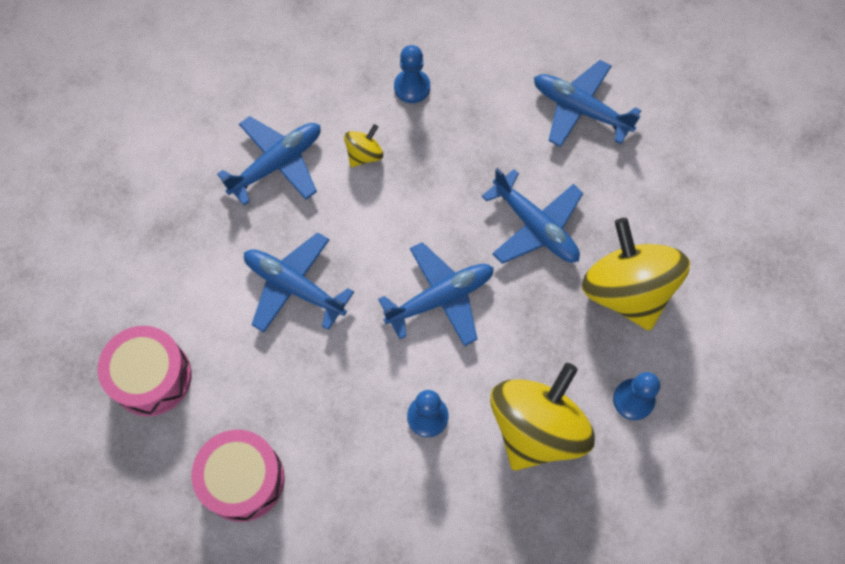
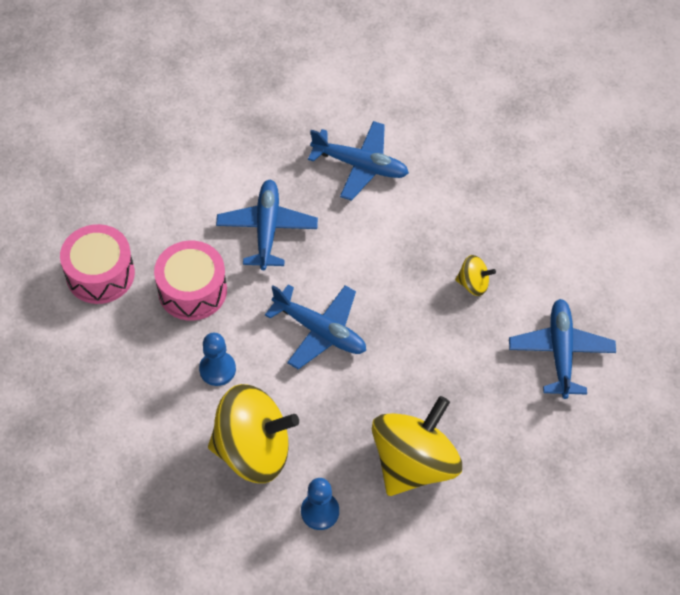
camera: 60 degrees right, 10 degrees down
(151, 377) = (143, 178): pink drum -> pink drum (192, 290)
(364, 154) = (408, 218): yellow spinning top -> yellow spinning top (473, 284)
(412, 87) = (492, 220): blue pawn -> none
(535, 226) = (427, 369): blue plane -> none

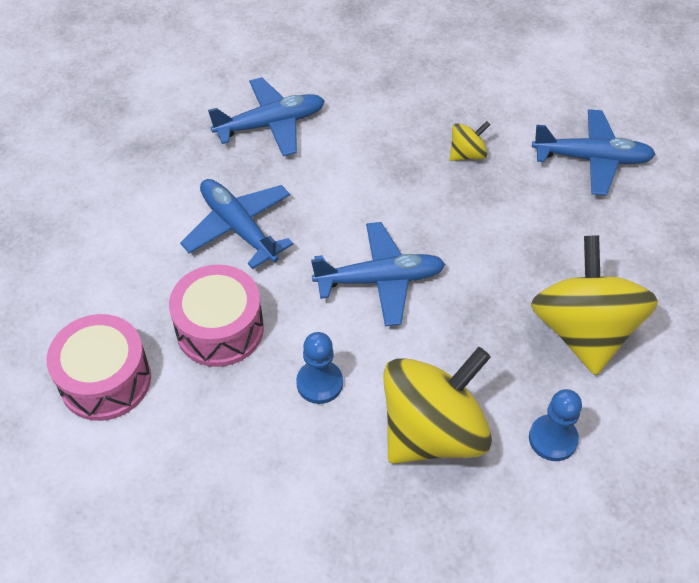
camera: 40 degrees left, 5 degrees down
(560, 352) = (592, 159): blue plane -> blue plane turned 135 degrees clockwise

